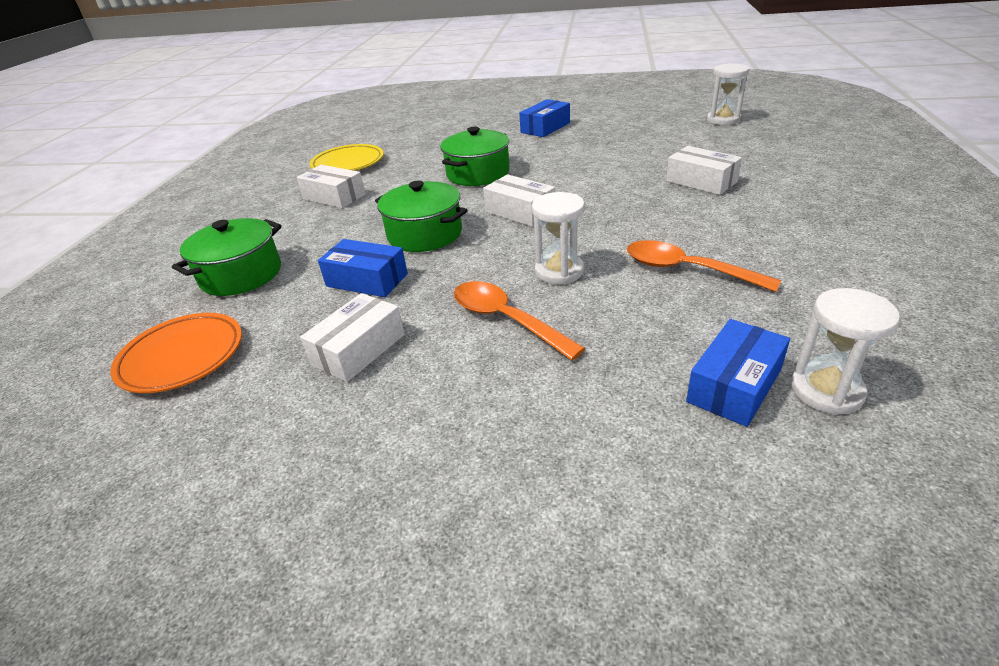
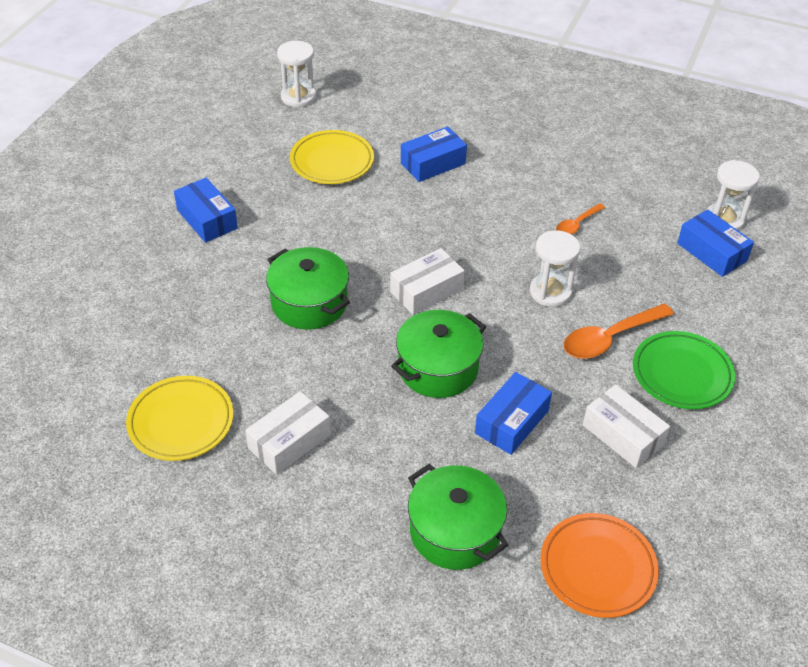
camera: 80 degrees left, 10 degrees up
(467, 384) = (682, 374): none -> green plate
(654, 146) = (332, 162): none -> yellow plate
(687, 270) = (577, 224): orange spoon -> orange spoon, size x0.57
(701, 181) = (433, 163): white box -> blue box

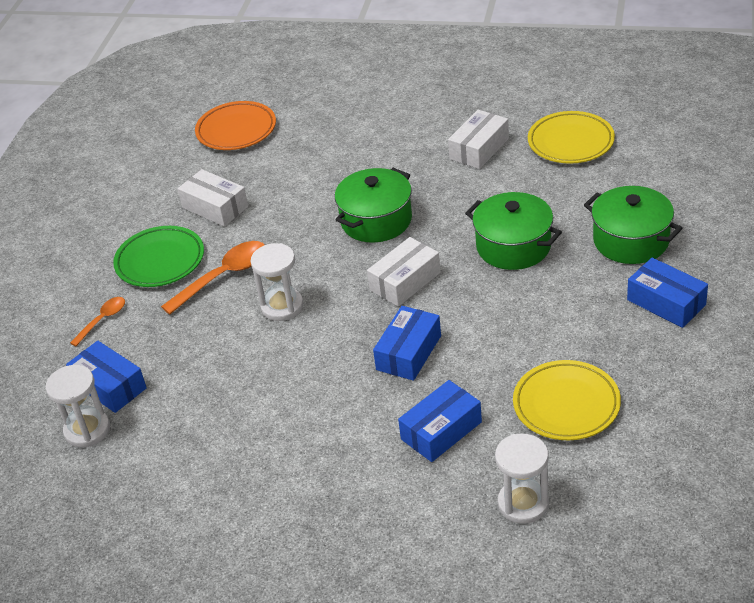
camera: 175 degrees right, 5 degrees down
(298, 97) = (664, 499): white hourglass -> white hourglass (523, 503)
(455, 531) = (338, 128): green pot -> green pot (631, 240)
(512, 422) = (306, 197): blue box -> blue box (408, 353)
(577, 224) = (257, 386): orange spoon -> orange spoon (102, 320)

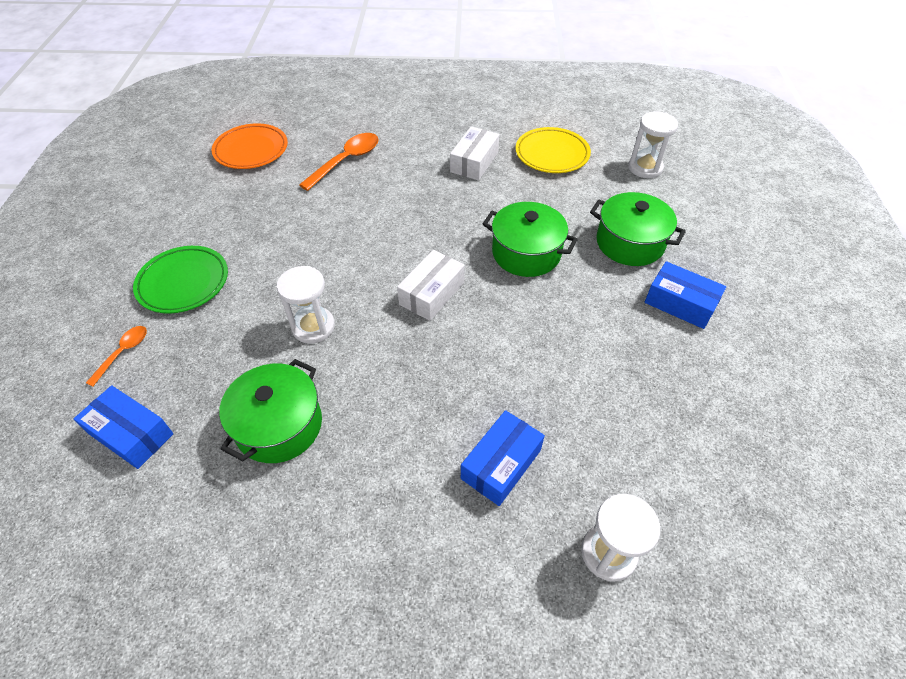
camera: 15 degrees left, 10 degrees up
(87, 430) = (105, 495): white hourglass -> white hourglass (645, 168)
(215, 207) = (236, 224): white box -> none
(223, 276) = (250, 297): orange spoon -> orange spoon (346, 161)
(376, 220) = (393, 232): green pot -> green pot (279, 425)
(408, 353) = (449, 372): blue box -> none
(566, 405) = (620, 423): yellow plate -> none

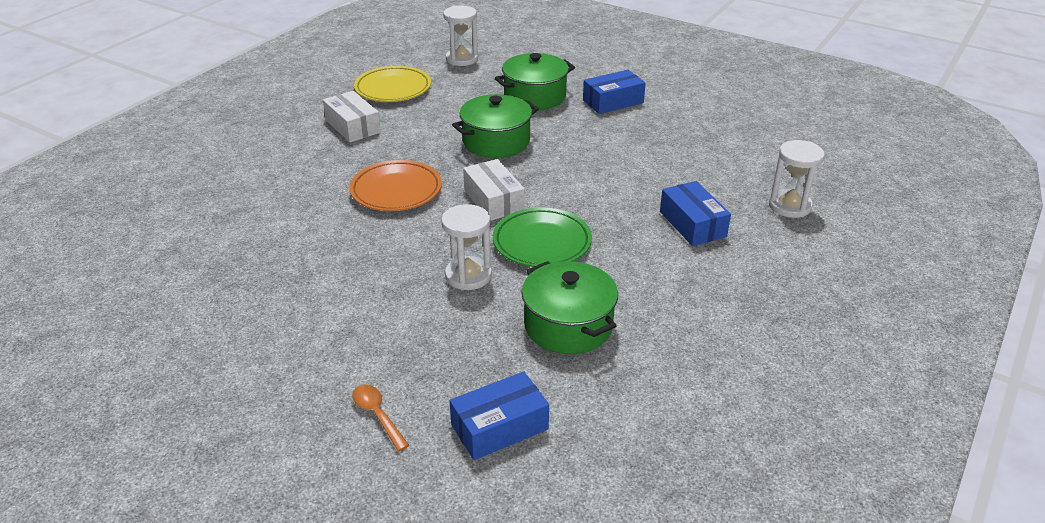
camera: 60 degrees left, 15 degrees down
(183, 283) = (314, 348): green plate -> green plate (542, 242)
(251, 150) = (142, 249): orange plate -> orange plate (396, 191)
(346, 161) = (252, 193): orange spoon -> none

